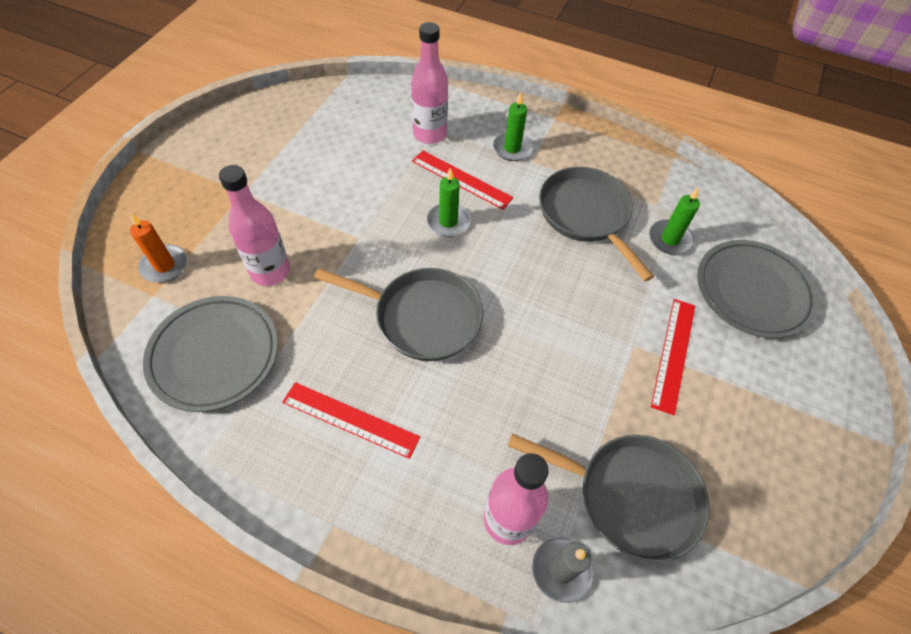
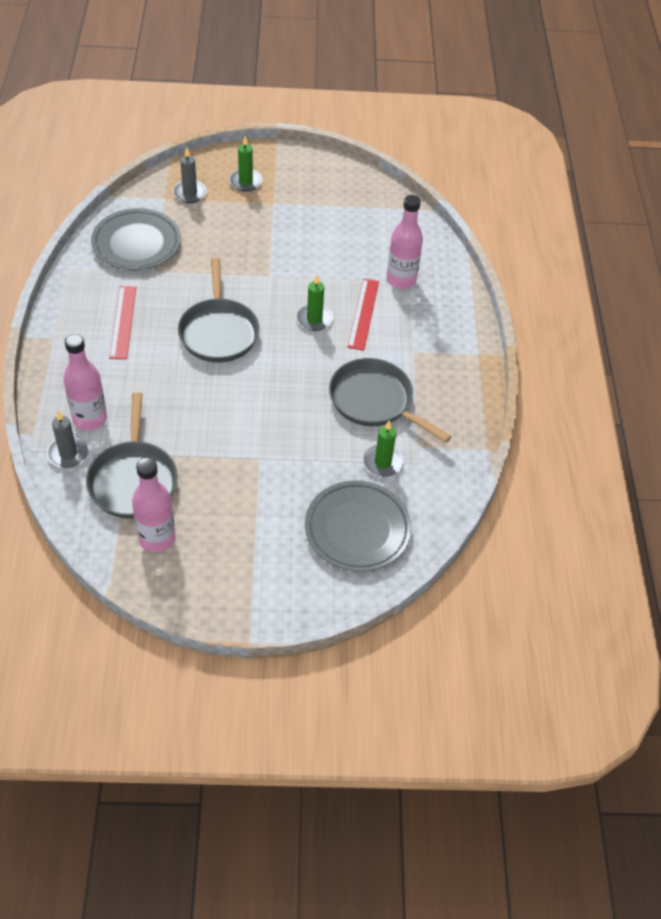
camera: 65 degrees right, 5 degrees down
(164, 265) = (190, 193): orange candle -> grey candle
(270, 271) = (213, 243): pink bottle -> pink bottle (157, 538)
(512, 148) = (420, 335): green candle -> green candle (245, 182)
(586, 215) = (375, 401): grey pan -> grey pan turned 90 degrees counterclockwise
(674, 354) = (264, 485): red ruler -> none

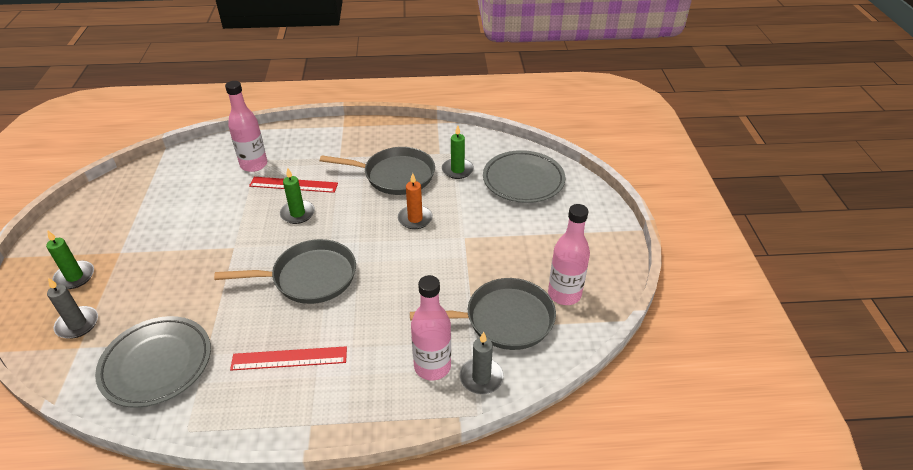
camera: 90 degrees left, 10 degrees down
(295, 416) = (415, 219): none -> orange candle
(375, 401) = (395, 175): grey pan -> grey pan turned 120 degrees counterclockwise

